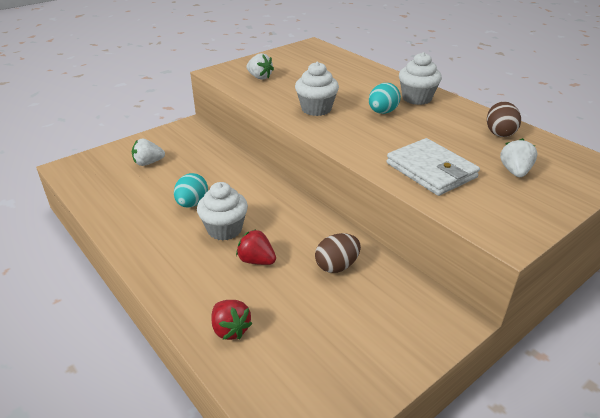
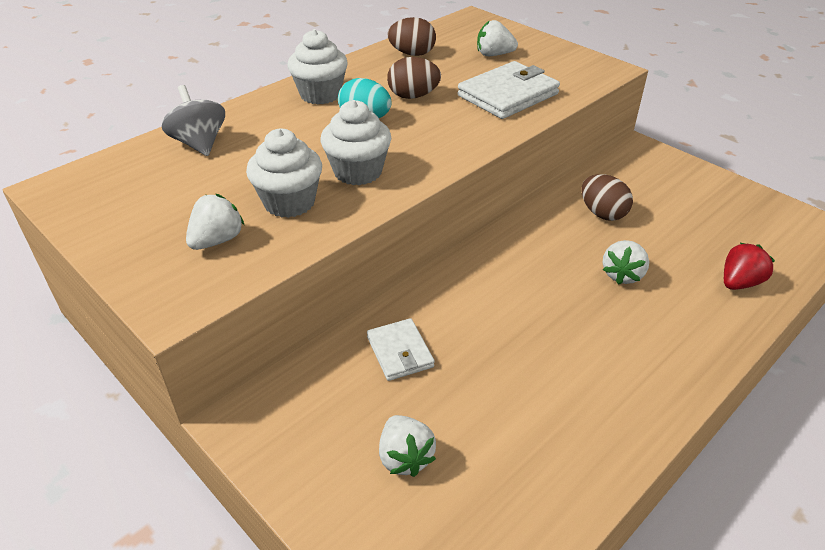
camera: 95 degrees left, 5 degrees up
(192, 203) = (523, 360): turquoise egg -> none
(214, 164) = (400, 352): none -> white wallet
(224, 229) = (573, 312): white cupcake -> white cupcake (289, 202)
(256, 260) = (622, 275): red strawberry -> white strawberry
(351, 69) = (199, 143): none -> grey spinning top
(420, 130) = (413, 96): none -> brown egg

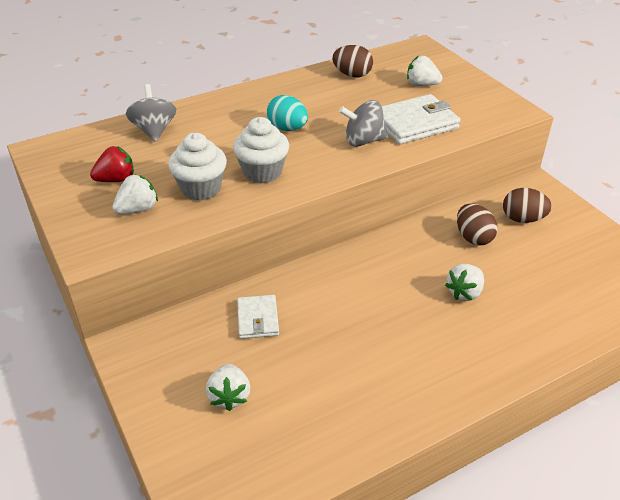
camera: 15 degrees right, 0 degrees up
(320, 94) = (261, 102): white cupcake -> none
(413, 96) = (335, 113): brown egg -> brown egg (522, 219)
(460, 121) = (363, 141): none -> grey spinning top
(739, 283) = (564, 318): red strawberry -> red strawberry (116, 179)

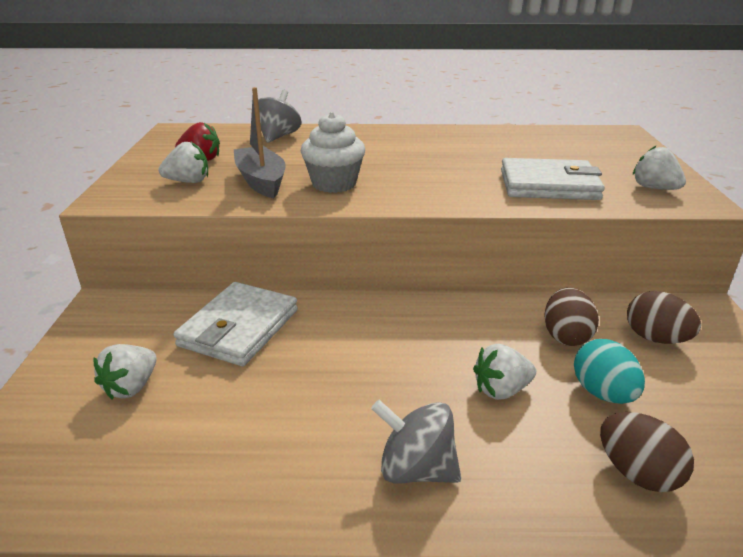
camera: 30 degrees right, 10 degrees down
(201, 188) = (261, 181): white cupcake -> grey boat
(258, 319) = (239, 328): white wallet -> white wallet, size x1.68
(287, 128) = (400, 160): turquoise egg -> turquoise egg (602, 393)
(352, 75) = (517, 137): brown egg -> brown egg (637, 473)
(363, 141) = (470, 185): grey spinning top -> grey spinning top (416, 469)
(421, 84) = (591, 158): white strawberry -> white strawberry (654, 188)

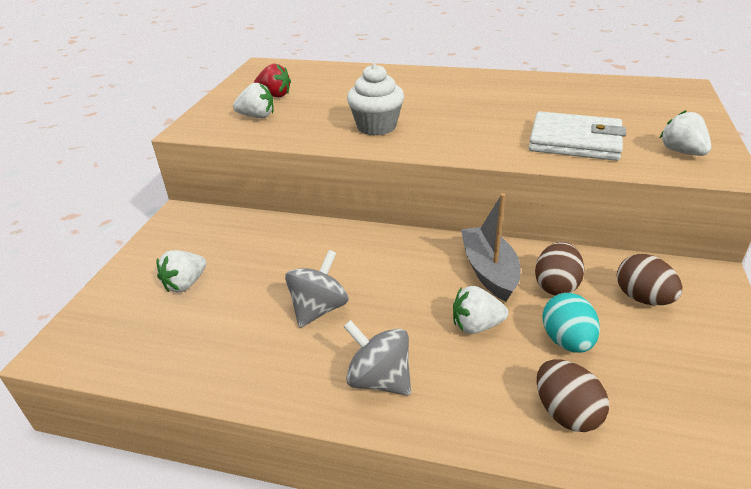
camera: 15 degrees right, 5 degrees up
(239, 328) = (278, 246): white wallet -> none
(261, 181) = (316, 120): grey boat -> grey boat (489, 271)
(278, 137) = (346, 76): grey spinning top -> grey spinning top (319, 309)

